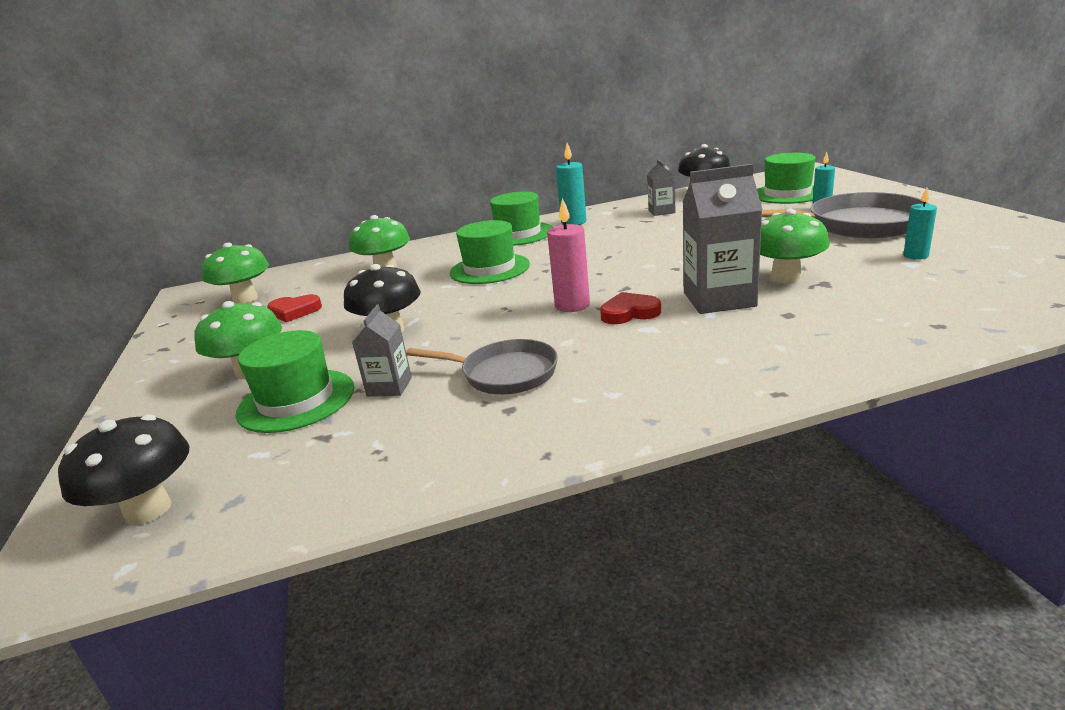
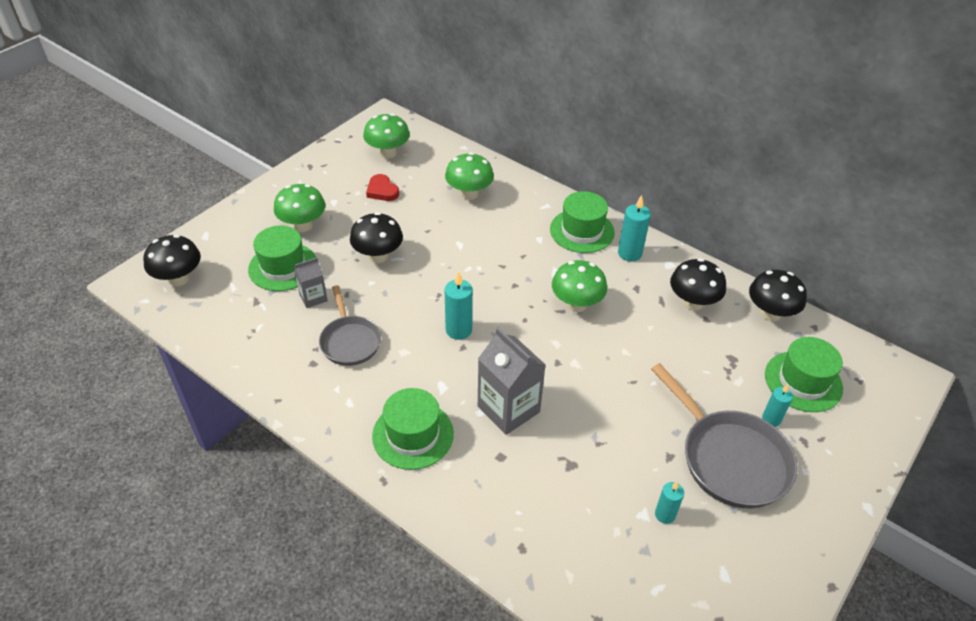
camera: 50 degrees right, 20 degrees up
(490, 269) = (500, 251): green hat -> green hat (413, 435)
(572, 305) = (458, 330): pink candle -> turquoise candle
(629, 313) = (461, 366): red heart -> none
(661, 211) = (692, 302): grey carton -> black mushroom
(785, 277) = (571, 437): green mushroom -> green mushroom (576, 304)

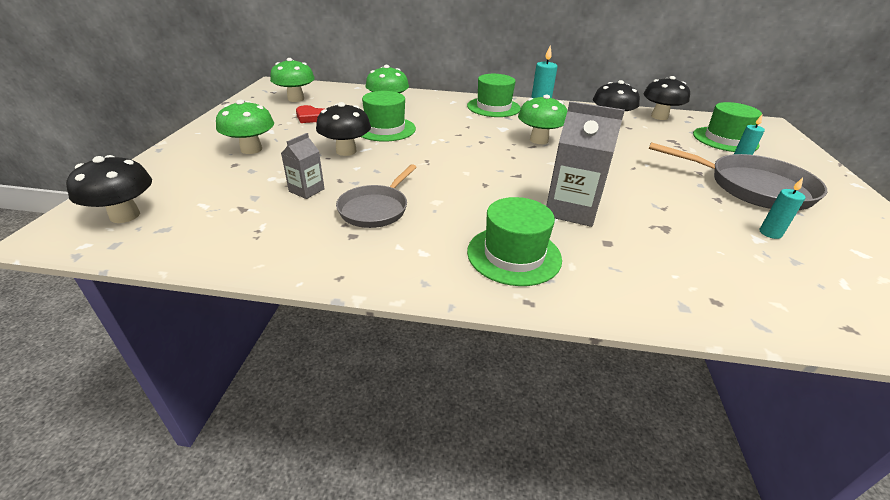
camera: 30 degrees left, 10 degrees down
(283, 267) = (253, 178): green hat -> green hat (385, 129)
(350, 341) = (376, 209): grey pan -> grey pan turned 75 degrees clockwise
(458, 330) = (469, 175): turquoise candle -> none

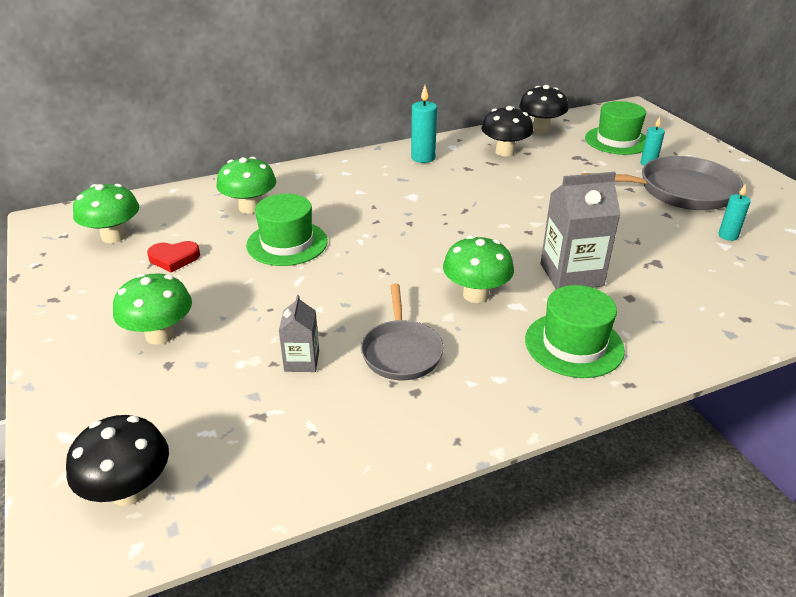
camera: 30 degrees left, 0 degrees up
(346, 151) = (280, 292): black mushroom -> none
(493, 107) = (372, 169): green hat -> none
(539, 140) = (463, 200): green mushroom -> green mushroom (476, 295)

